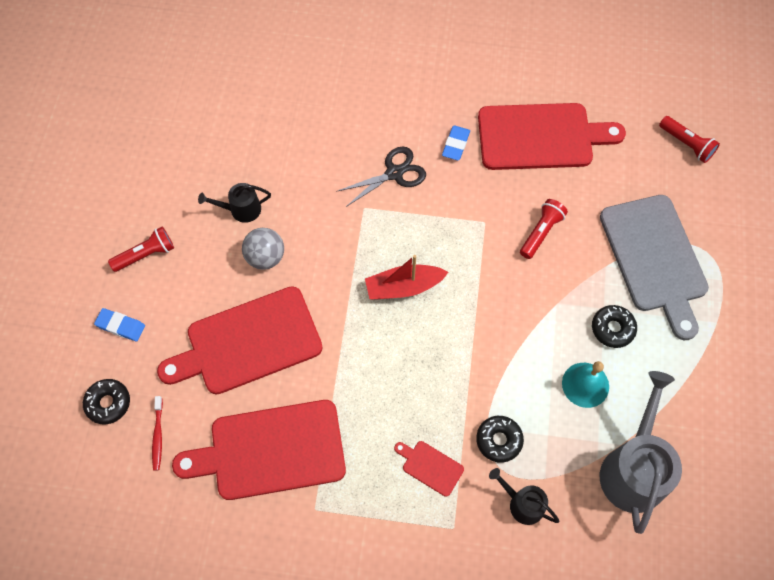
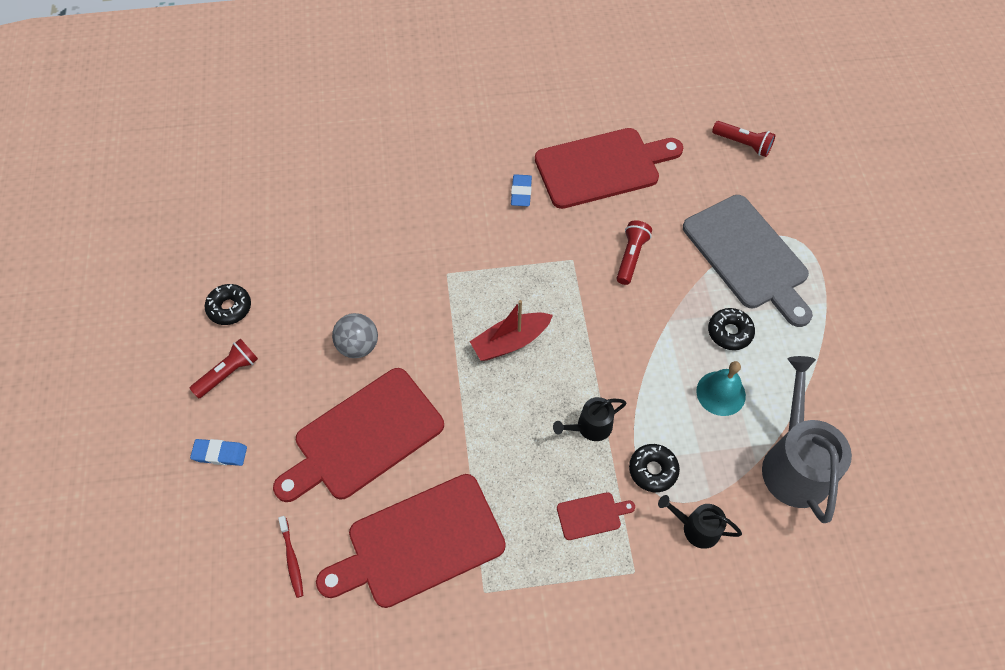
camera: 15 degrees left, 5 degrees down
(108, 403) = (227, 539): black donut -> black donut (229, 308)
(241, 209) = (319, 304): black watering can -> black watering can (590, 427)
(394, 173) = (468, 233): black scissors -> none
(430, 467) = (591, 515): red cutting board -> red cutting board turned 150 degrees clockwise

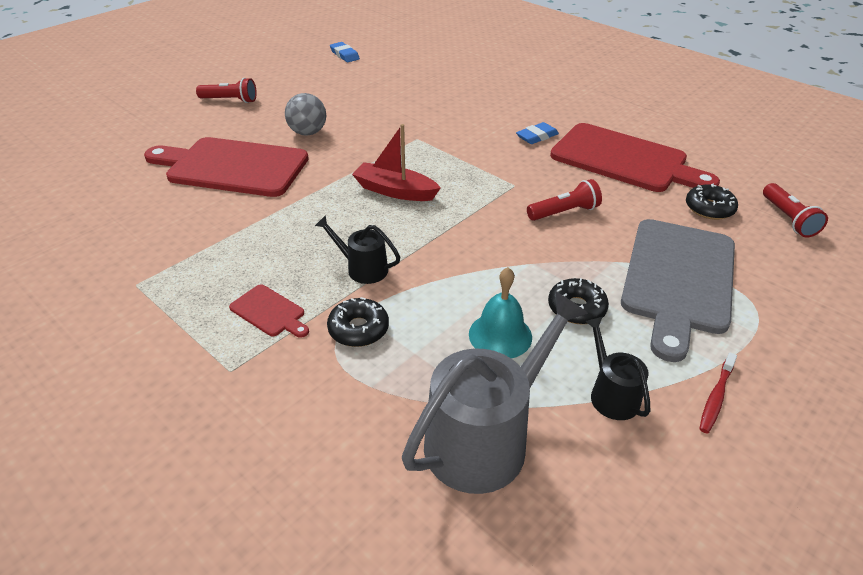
camera: 50 degrees right, 20 degrees down
(220, 454) = (163, 123): blue eraser -> blue eraser (344, 55)
(229, 308) = (281, 81): black donut -> black donut (709, 208)
(292, 559) = (98, 183): red toothbrush -> red toothbrush (716, 397)
(419, 543) = (158, 231): red cutting board -> none
(696, 528) = (322, 393): black watering can -> black watering can (611, 394)

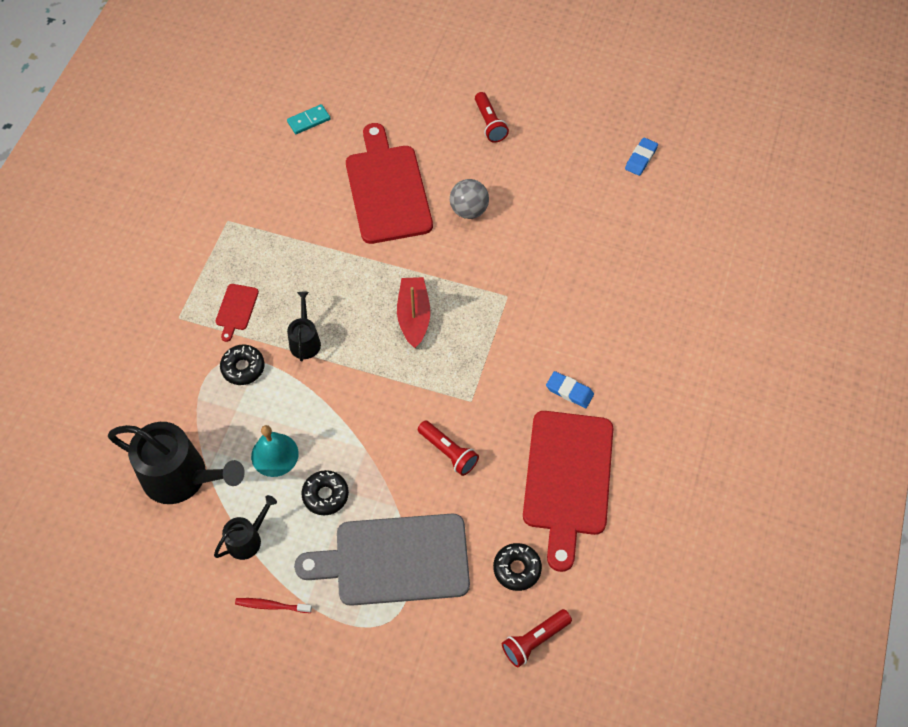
camera: 65 degrees right, 20 degrees up
(84, 190) = (309, 120): none -> turquoise domino
(484, 439) = (181, 477): grey watering can -> black watering can

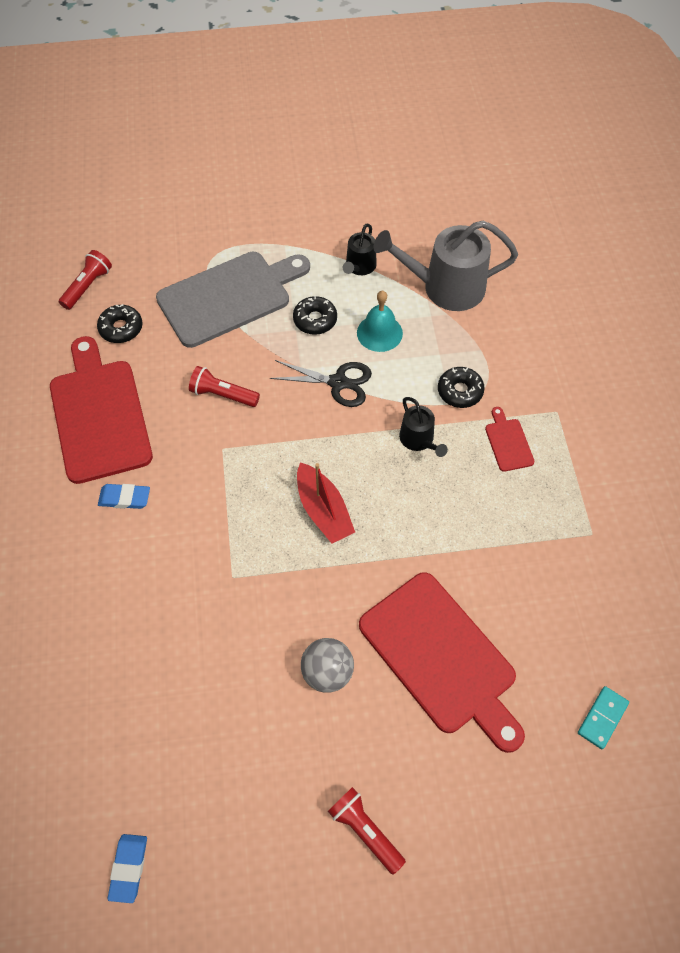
camera: 155 degrees right, 0 degrees up
(181, 477) = (446, 287): black watering can -> grey watering can
(271, 606) = (311, 234): red toothbrush -> none
(341, 420) = (338, 382): none -> black scissors

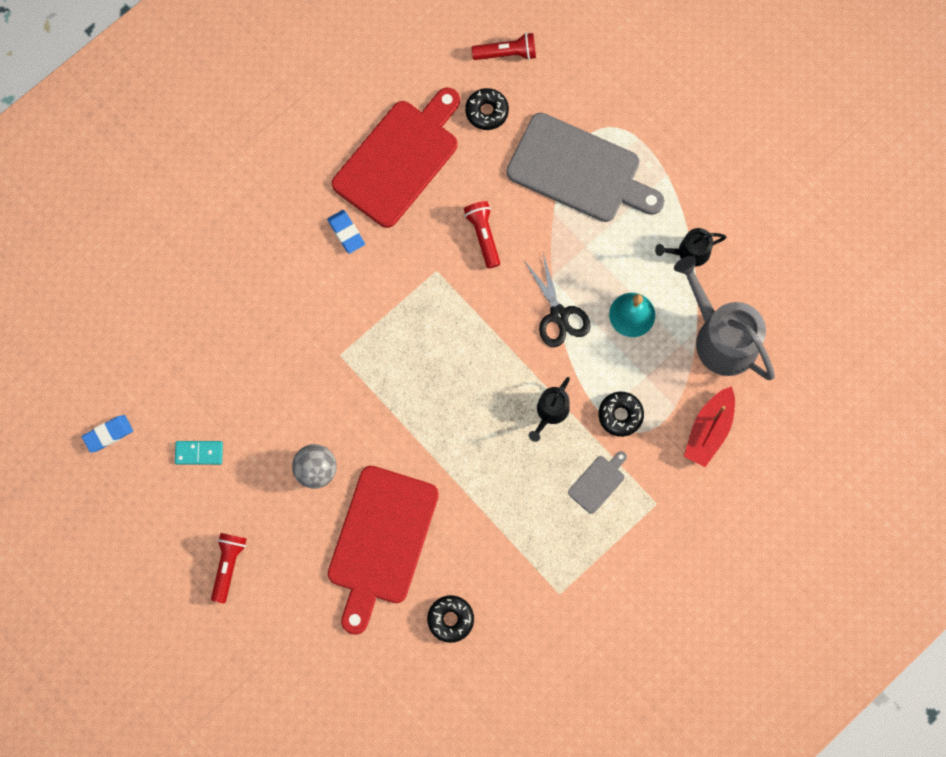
camera: 55 degrees right, 15 degrees up
(315, 320) = (607, 254): black donut -> black donut (450, 619)
(323, 510) = (438, 382): red boat -> red boat (709, 430)
(508, 442) = (598, 482): red cutting board -> grey cutting board
(602, 718) = (413, 680): turquoise domino -> turquoise domino (199, 453)

